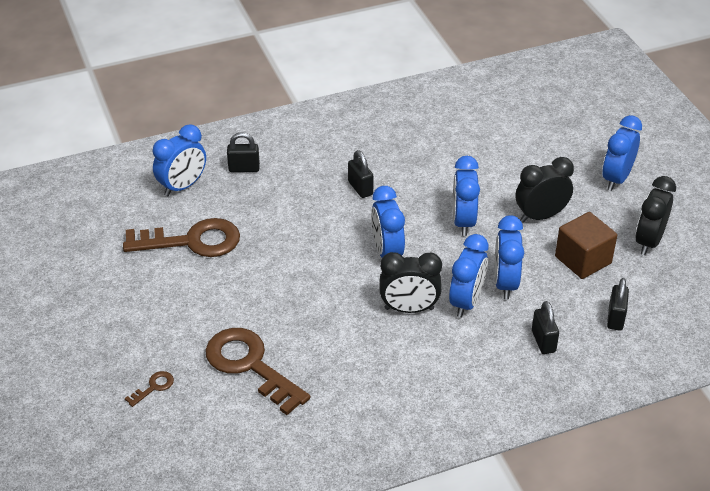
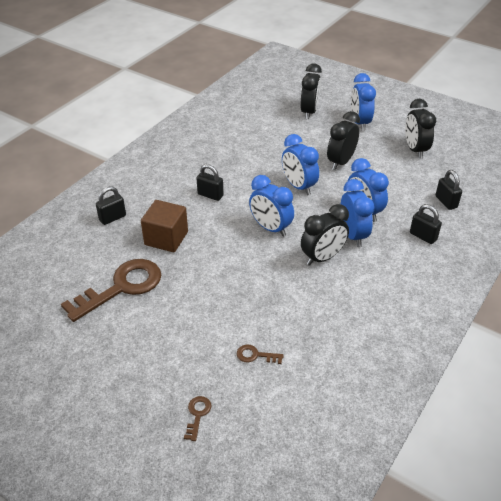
camera: 35 degrees left, 0 degrees up
(182, 186) = (76, 251): blue clock -> none
(250, 365) = (256, 355): brown key -> brown key, size x0.41
(568, 140) = (309, 112): none -> black clock
(583, 260) = (392, 177): brown cube -> brown cube (166, 238)

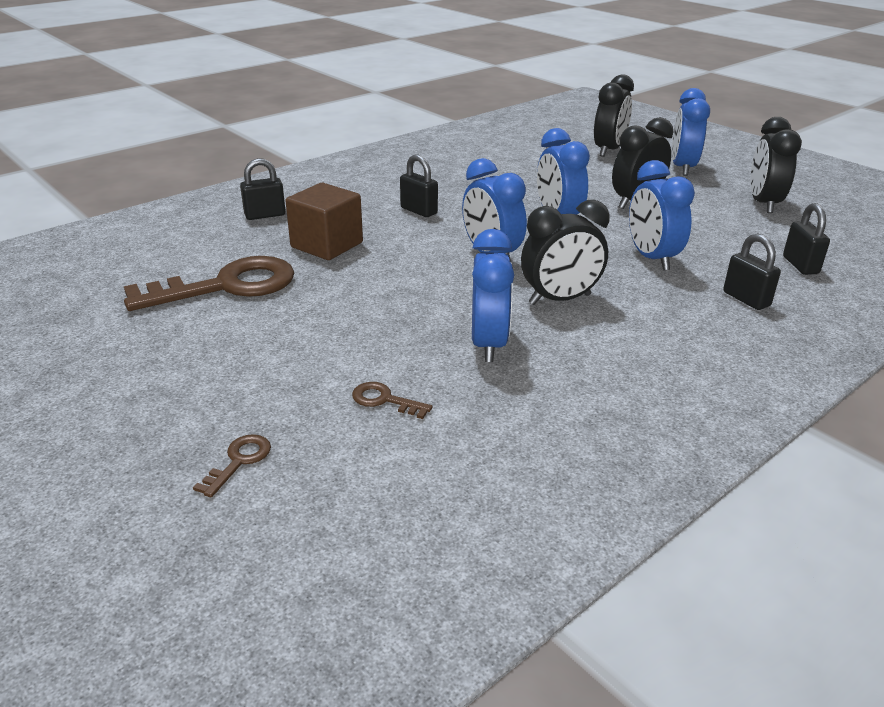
camera: 15 degrees right, 10 degrees down
(353, 235) = (623, 281): blue clock -> blue clock (488, 344)

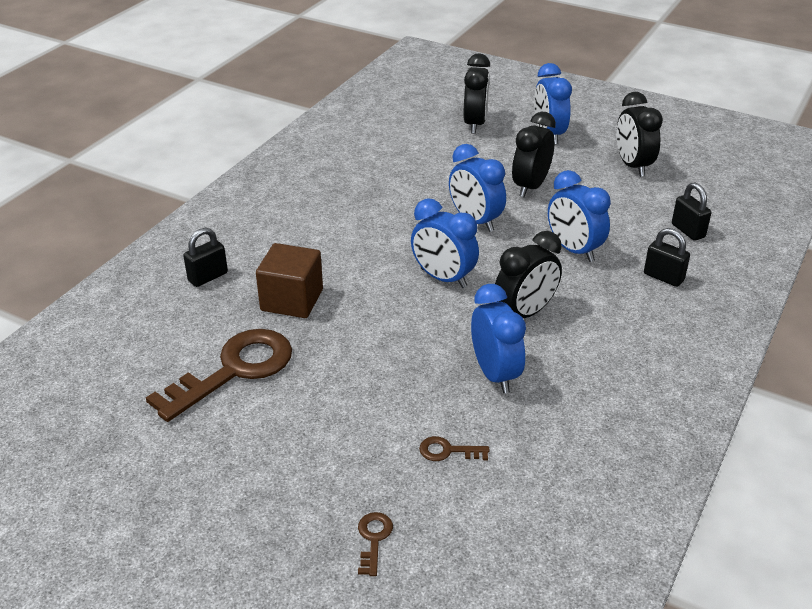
camera: 20 degrees left, 5 degrees up
(419, 211) = (348, 239): black padlock -> none

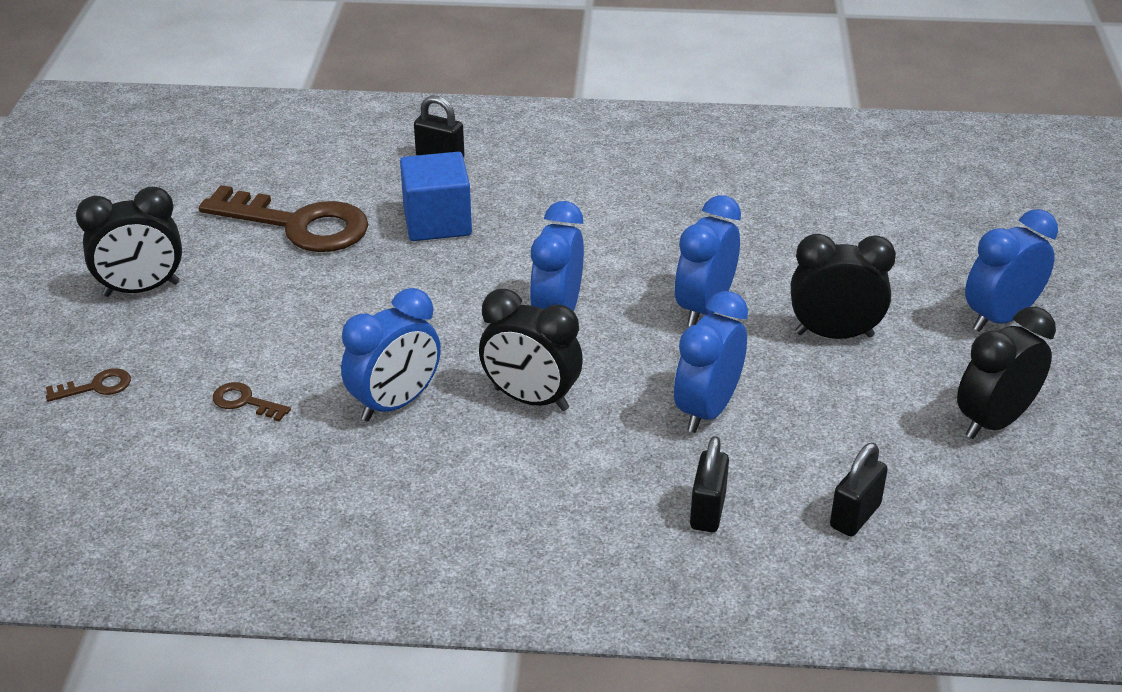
camera: 65 degrees right, 0 degrees up
(292, 300) = (437, 222): brown cube -> blue cube
(448, 451) = (245, 402): brown key -> brown key turned 45 degrees counterclockwise
(475, 124) = (955, 244): black clock -> black clock (141, 289)

